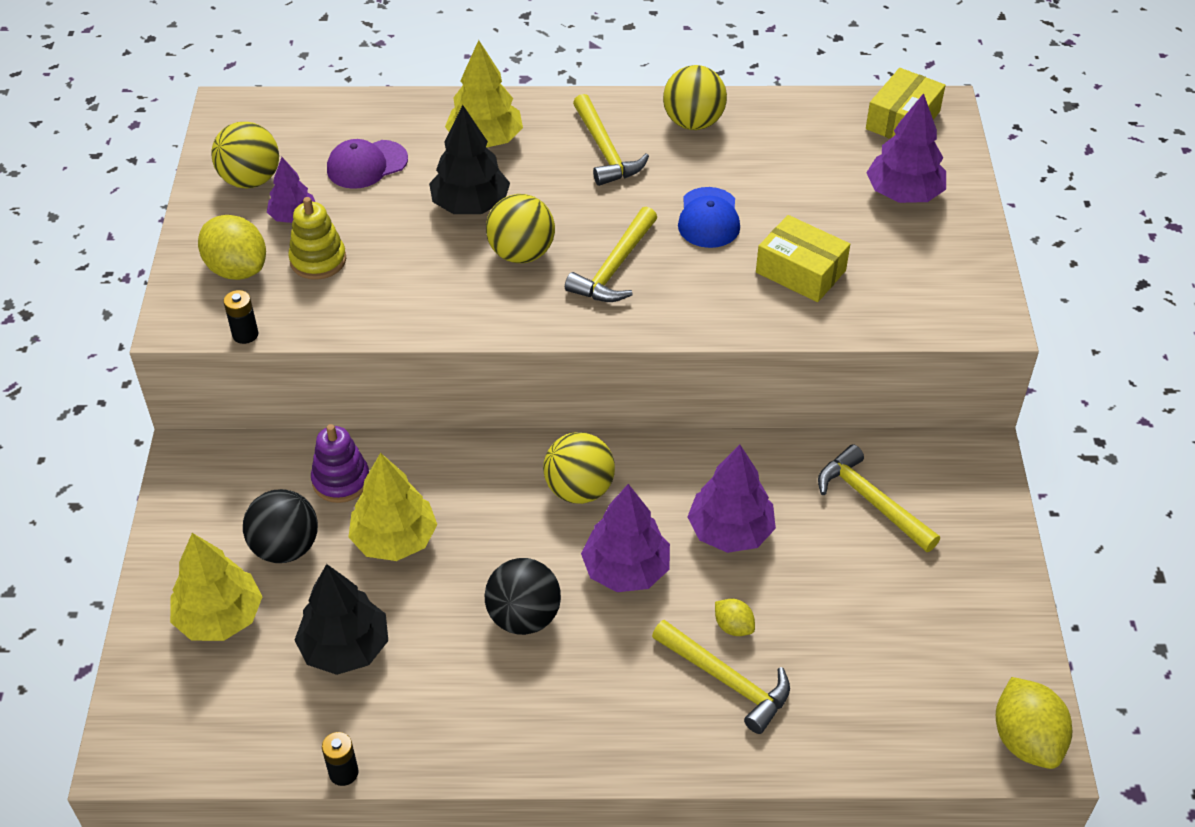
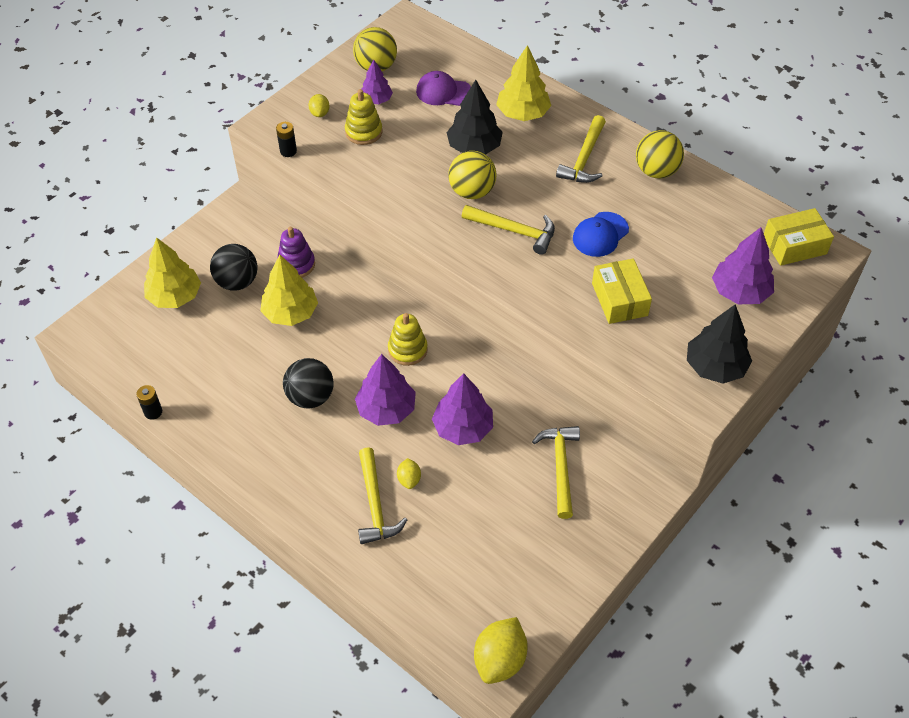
camera: 40 degrees right, 5 degrees up
(237, 269) = (320, 113): yellow lemon -> yellow lemon, size x0.52
(345, 648) = (214, 352): black tree -> black tree (715, 367)
(579, 489) = (407, 350): yellow ball -> yellow stacking toy
(615, 267) = (514, 231): yellow hammer -> yellow hammer turned 135 degrees counterclockwise

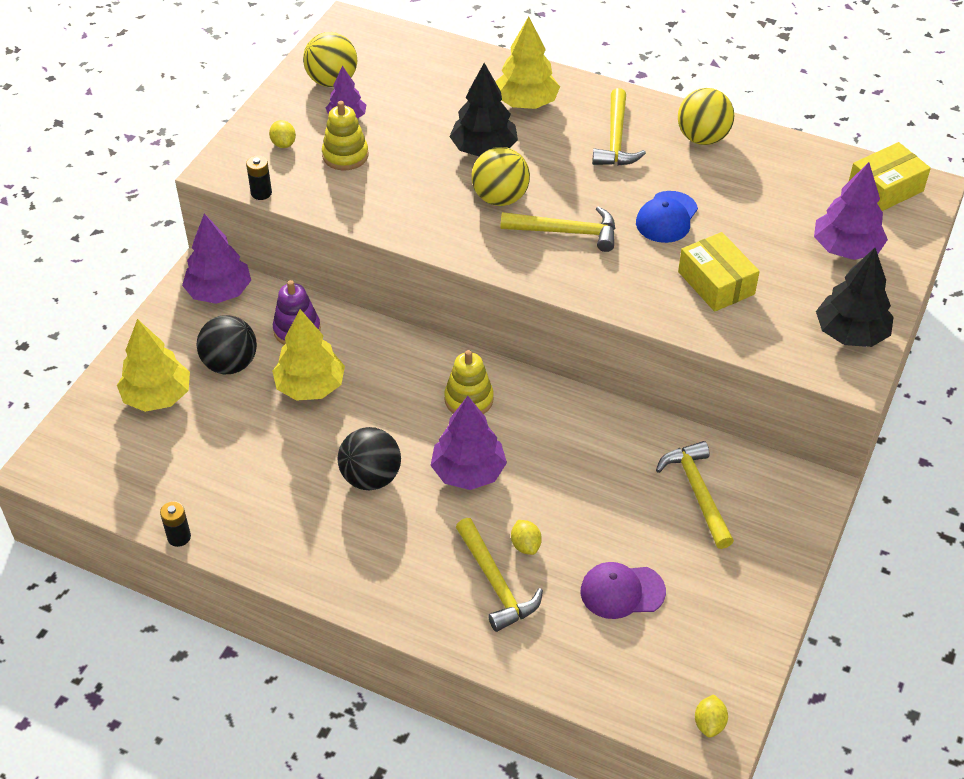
camera: 15 degrees left, 5 degrees down
(443, 92) = (424, 95): purple cap -> purple cap (622, 591)
(463, 428) = (567, 473): purple tree -> purple tree (219, 292)
(500, 660) = (709, 724): yellow lemon -> yellow lemon, size x0.52

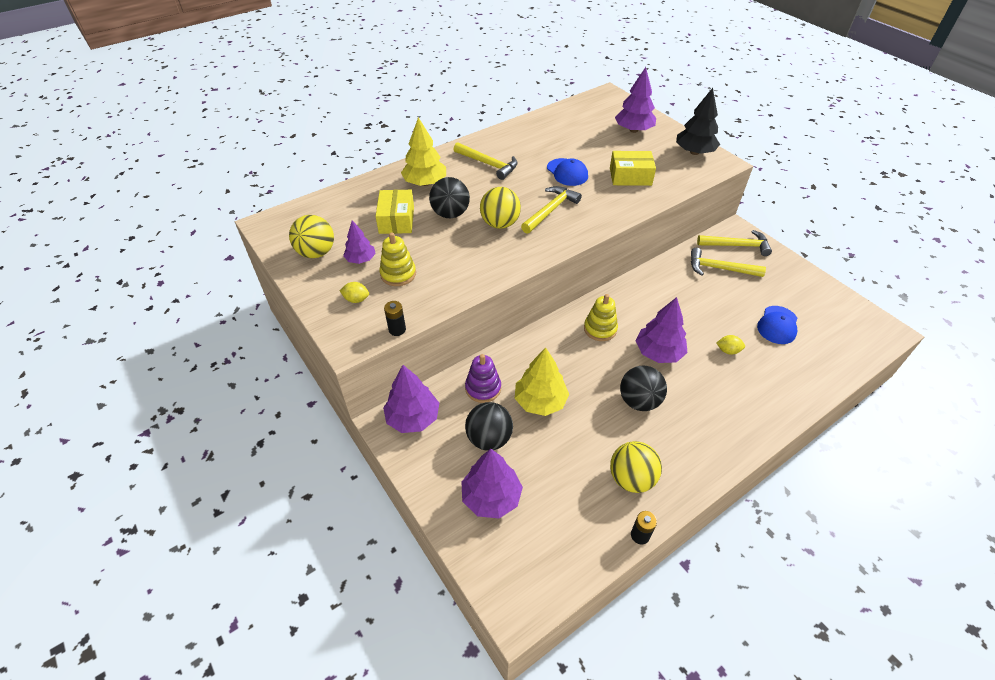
camera: 60 degrees left, 0 degrees up
(157, 396) = (491, 497): yellow tree -> purple tree
(483, 149) = (450, 214): black tree -> black ball
(496, 583) = (751, 375): yellow hammer -> yellow hammer (737, 245)
(622, 591) = (777, 325): purple cap -> blue cap
(702, 138) = (514, 138): yellow ball -> yellow ball (631, 478)
(709, 724) = (878, 329): yellow lemon -> none
(885, 189) = (599, 104): yellow box -> yellow box (396, 220)

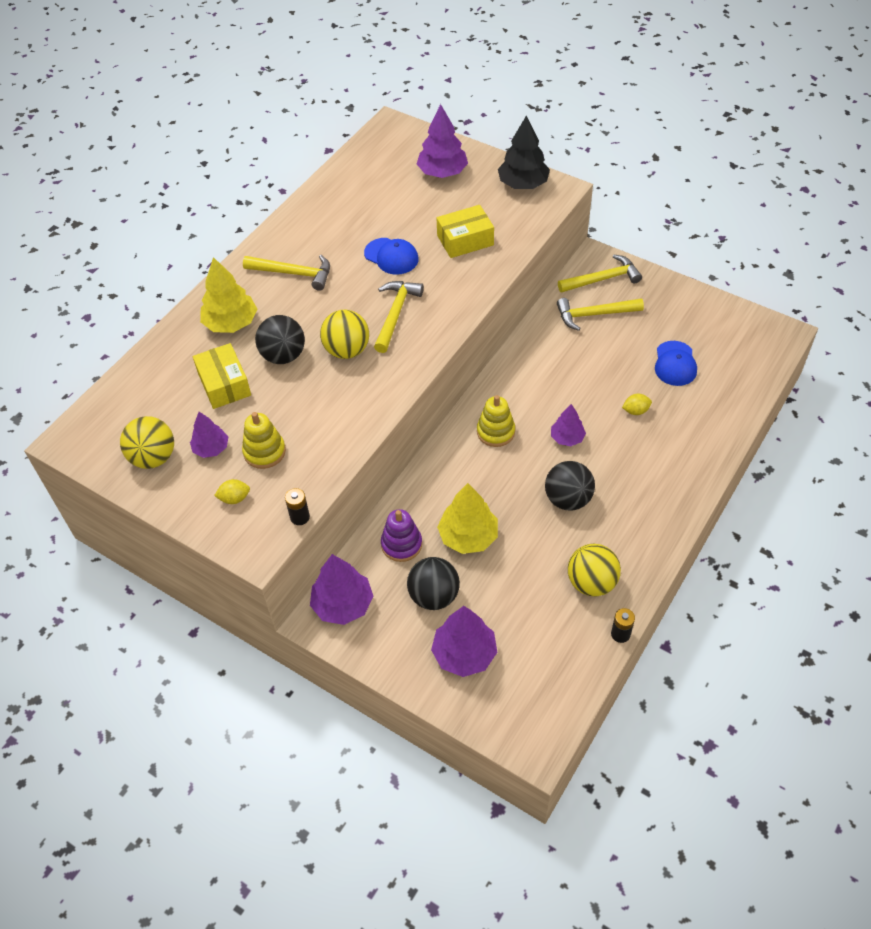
camera: 20 degrees left, 5 degrees up
(658, 352) = (567, 438): purple tree -> purple tree, size x0.61

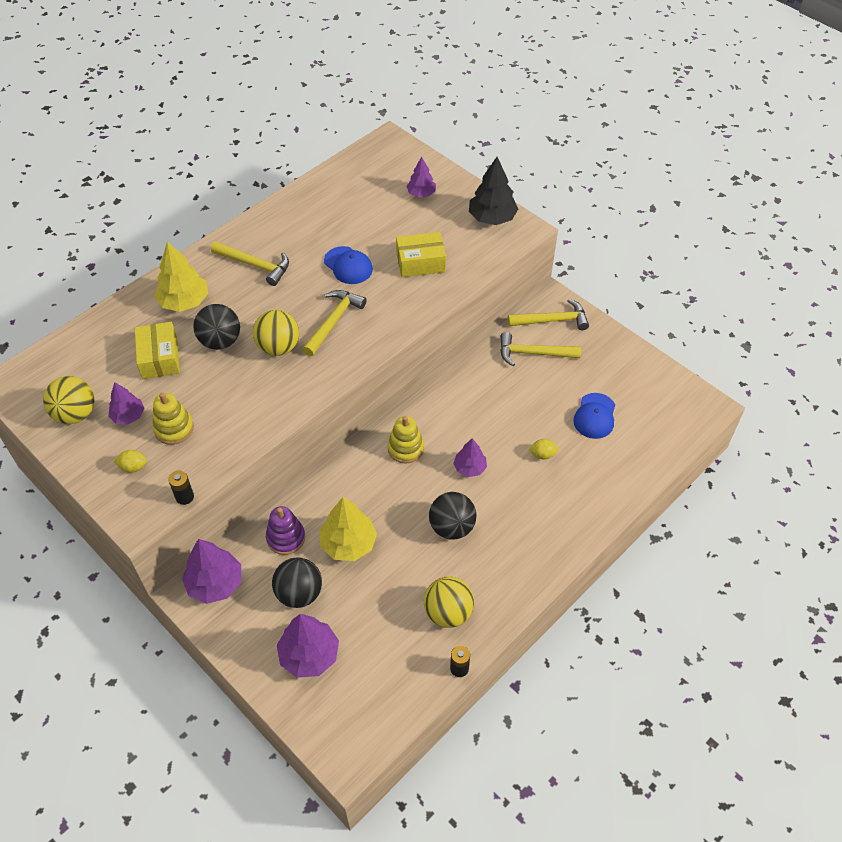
camera: 10 degrees right, 0 degrees up
(442, 172) = (421, 193): purple tree -> purple tree, size x0.61

